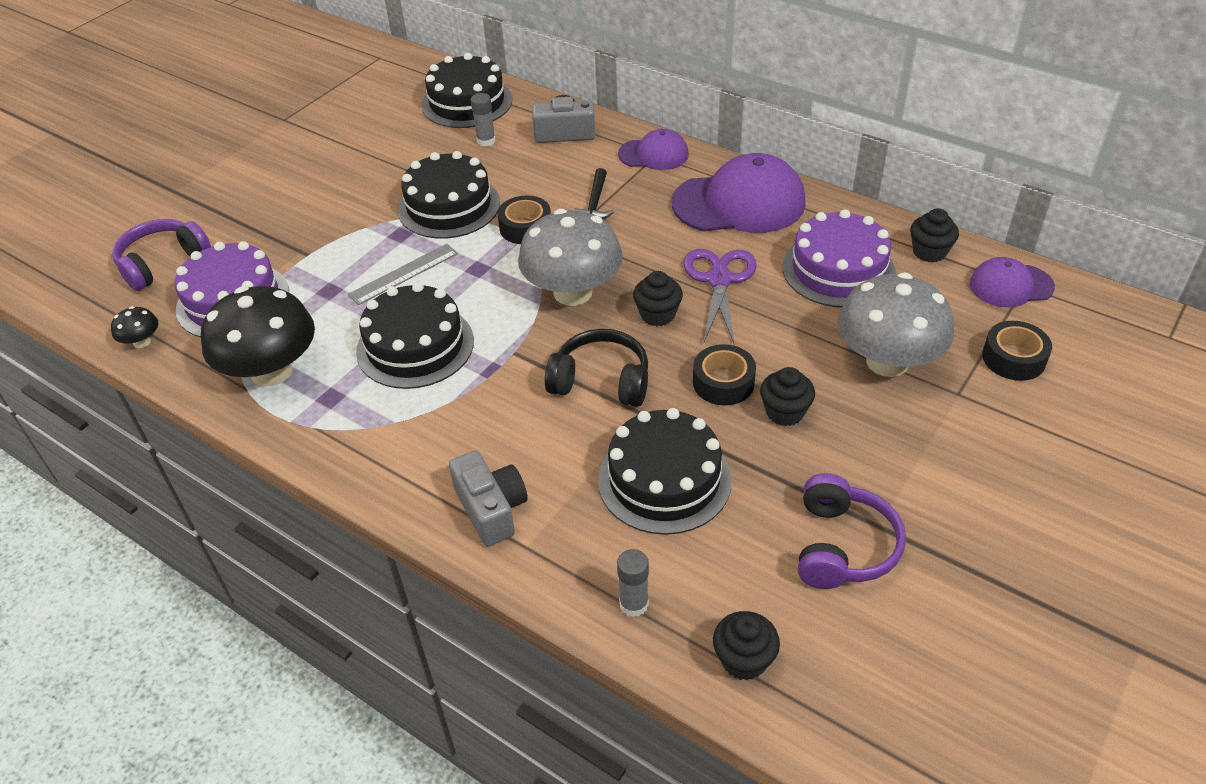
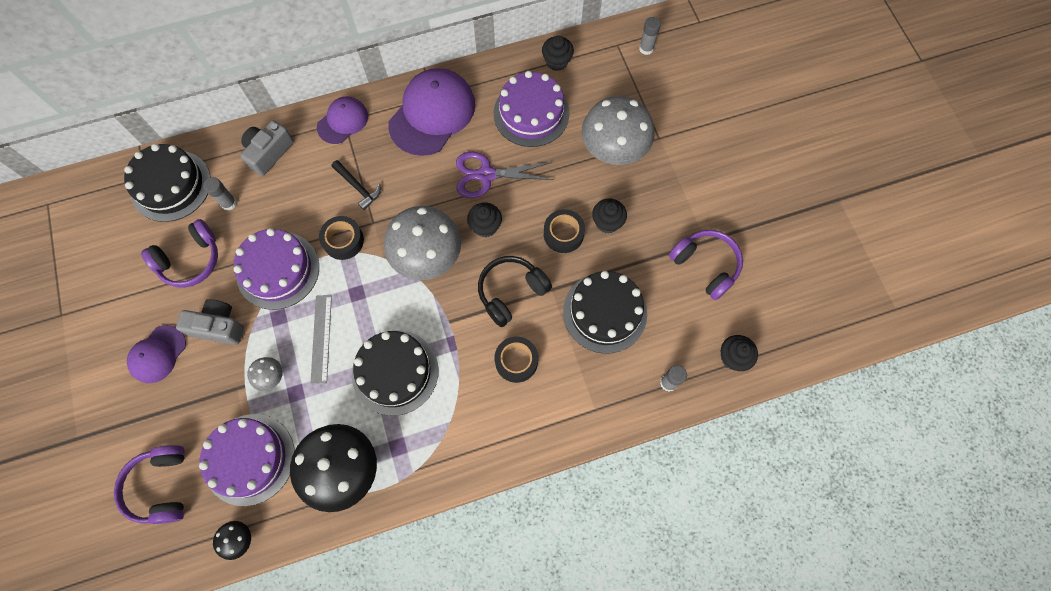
camera: 55 degrees left, 25 degrees up
(332, 265) = (270, 377): none -> grey mushroom
(405, 153) = (190, 260): none -> purple headphones
(449, 206) = (278, 270): black cake -> purple cake
(491, 509) = (557, 410): grey camera -> grey camera (218, 326)
(719, 280) = (486, 175): purple scissors -> purple scissors turned 45 degrees counterclockwise
(1010, 285) = (612, 50): purple cap -> purple cap (157, 354)
(1013, 358) = (658, 95): black tape -> black tape (516, 361)
(1057, 312) = (646, 49): none -> grey glue stick

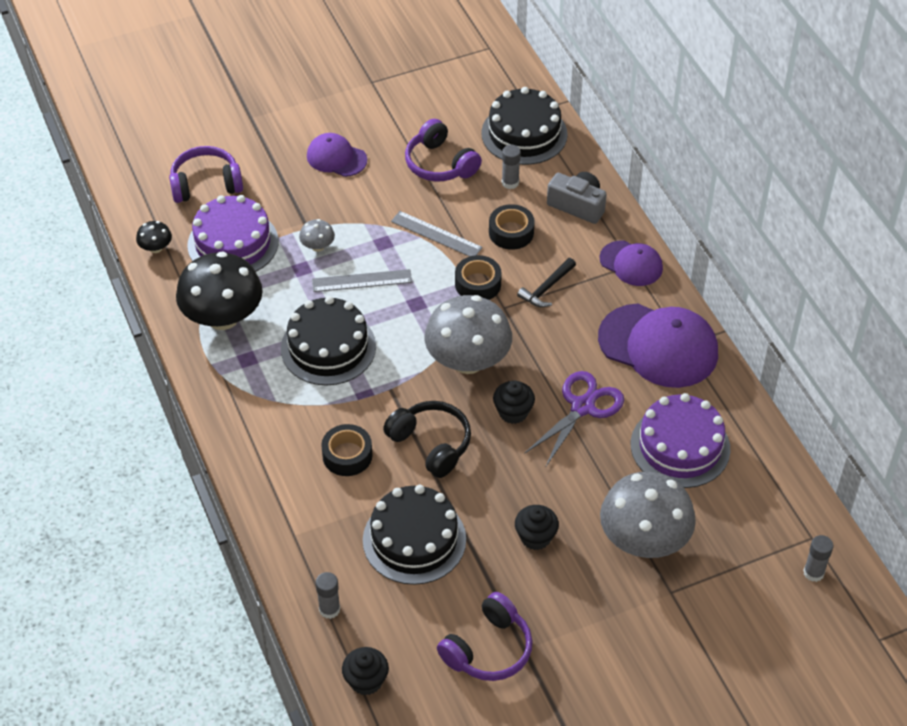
camera: 85 degrees right, 20 degrees down
(218, 326) = (369, 198): grey camera -> none
(278, 270) = (436, 234): purple cake -> grey ruler
(486, 175) = (582, 407): purple scissors -> purple scissors turned 45 degrees clockwise
(557, 61) = (766, 469): black cupcake -> none
(563, 234) = (513, 491): black tape -> black tape (511, 232)

